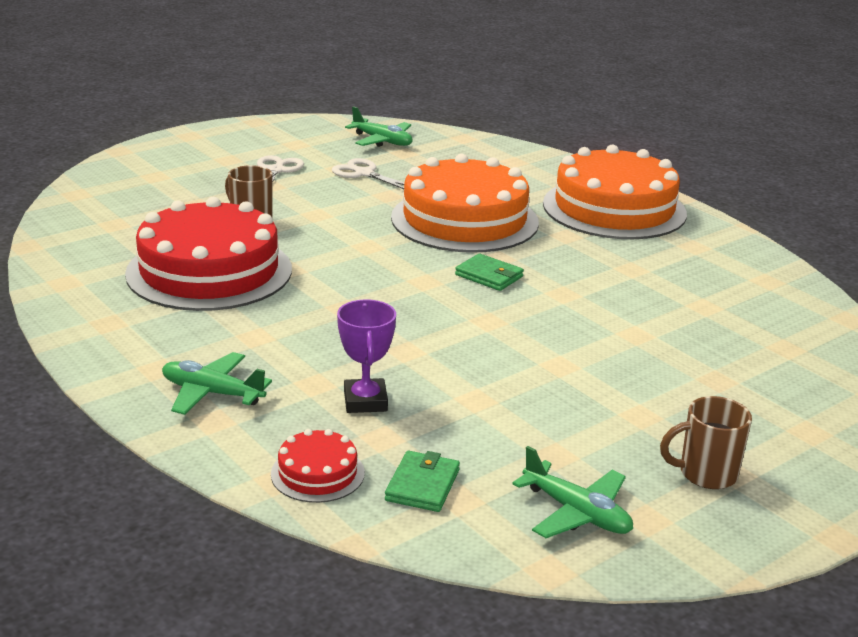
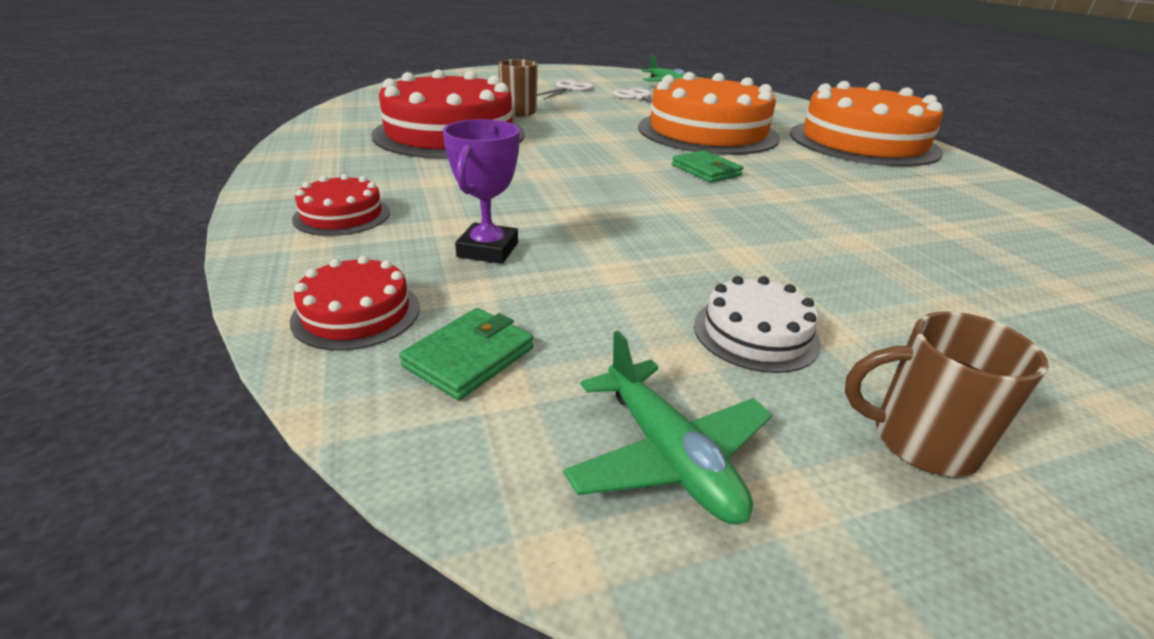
camera: 20 degrees right, 5 degrees up
(212, 393) = (342, 215): green plane -> red cake
(594, 428) = (755, 333): none -> white cake

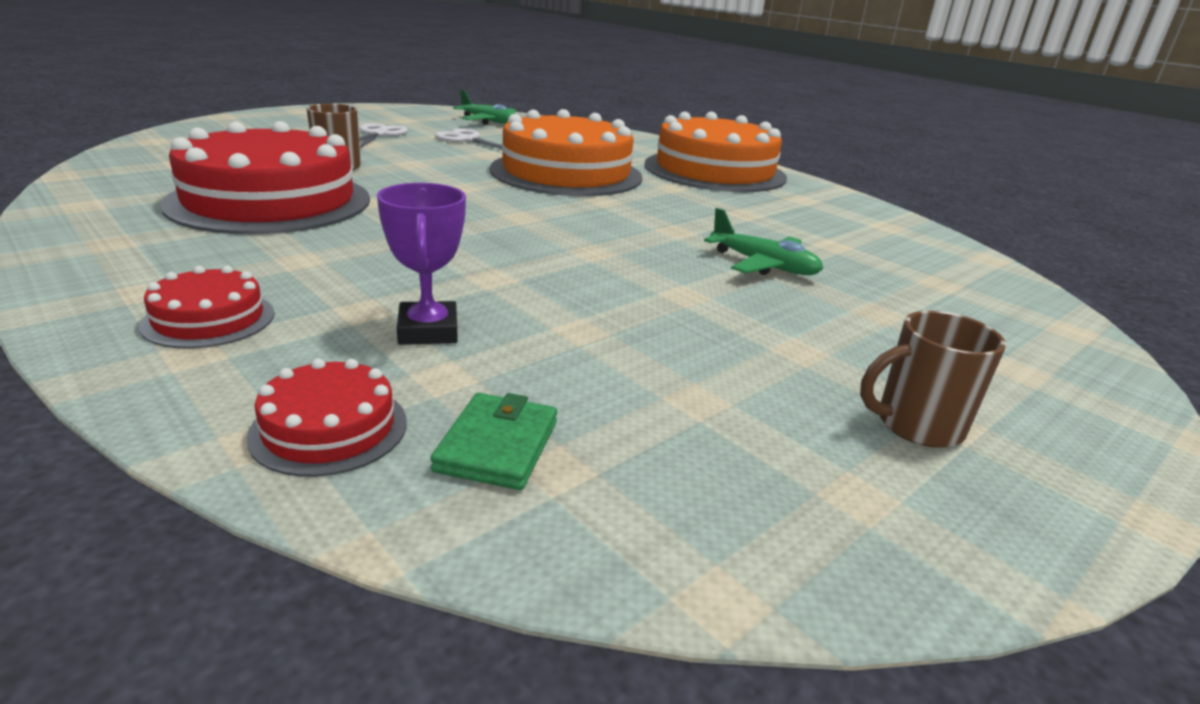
camera: 25 degrees left, 5 degrees down
(668, 456) = (746, 488): green plane -> green plane (763, 265)
(706, 170) = (593, 214): green wallet -> none
(755, 333) = (743, 365): white cake -> none

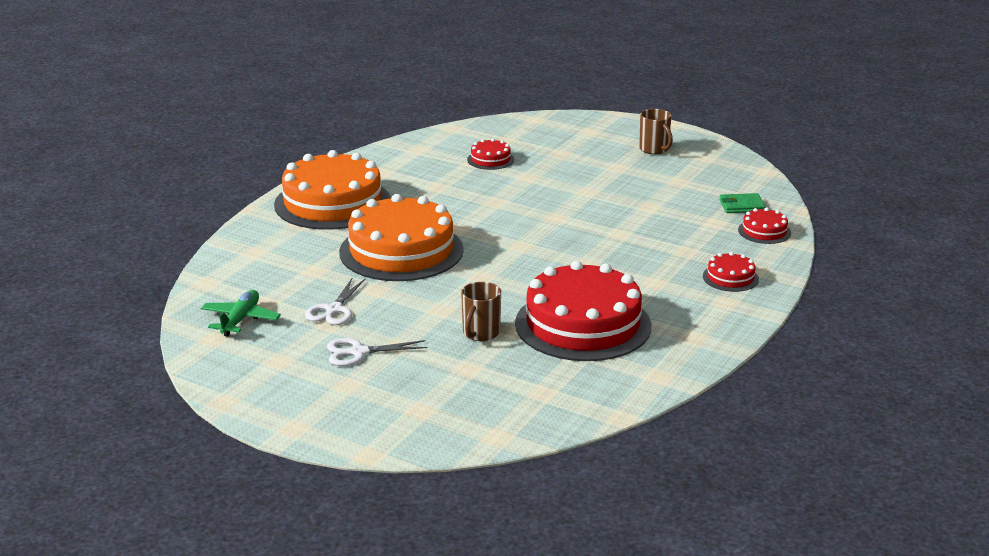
camera: 105 degrees left, 0 degrees up
(428, 331) = (686, 234): purple trophy -> none
(763, 265) = (527, 177): green plane -> none
(846, 257) = (490, 159): none -> red cake

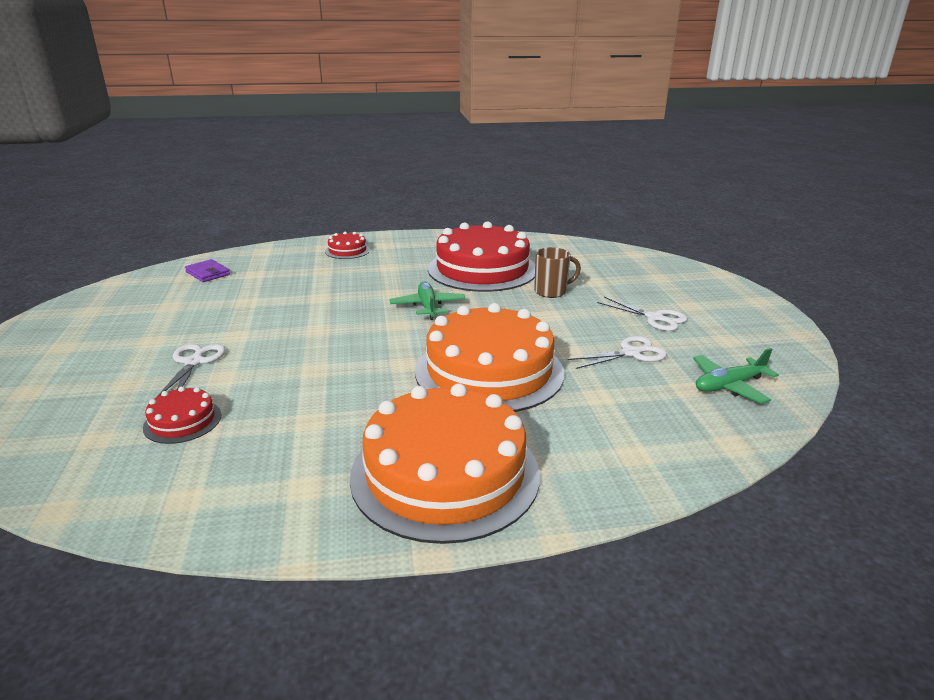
camera: 130 degrees left, 0 degrees up
(535, 268) = (428, 307): none -> green plane
(562, 173) = (194, 362): none -> white scissors
(654, 149) = (78, 338): brown mug -> none
(741, 206) = (208, 273): green wallet -> purple wallet
(764, 231) = (253, 257): red cake -> none

